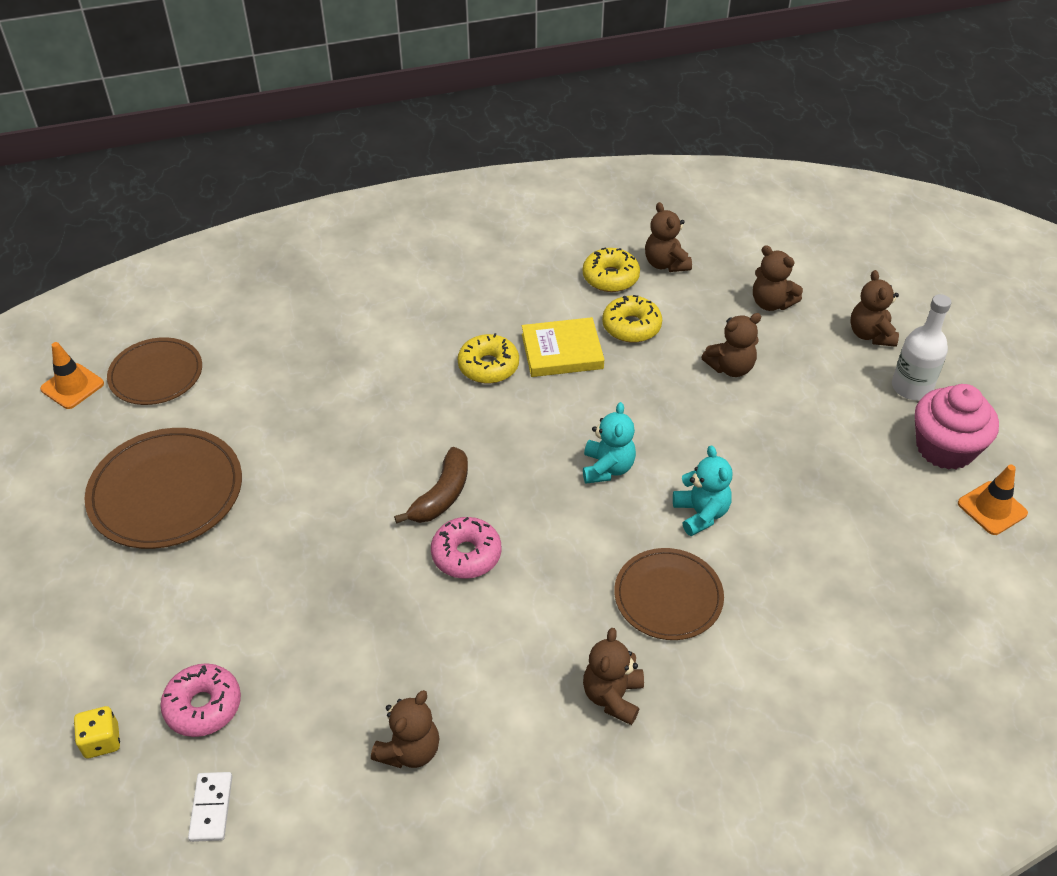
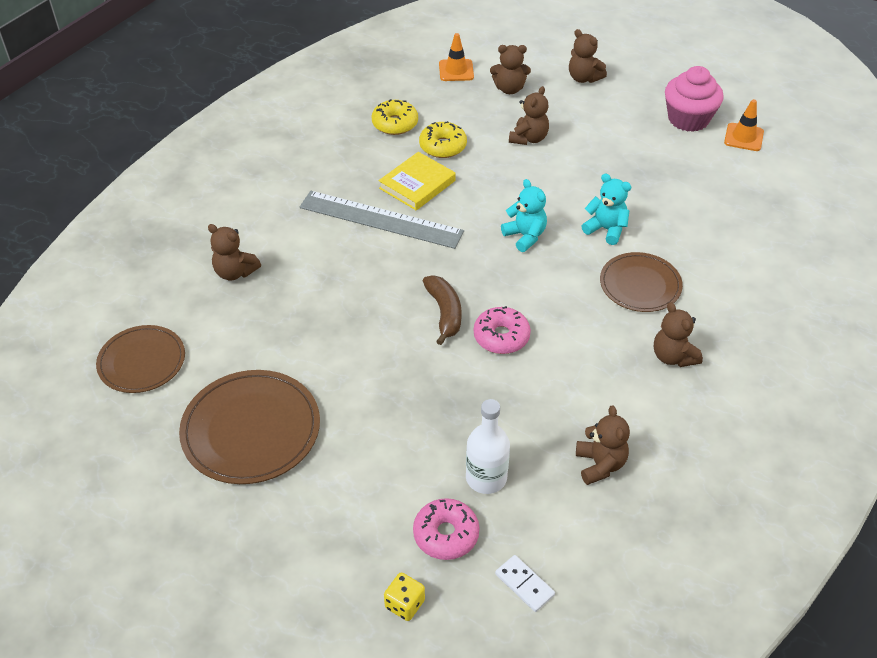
camera: 40 degrees left, 0 degrees up
(72, 386) = (81, 409): orange traffic cone -> orange traffic cone (456, 70)
(488, 366) = (380, 219): yellow donut -> grey ruler
(665, 264) = (420, 98): brown teddy bear -> brown teddy bear (235, 272)
(911, 387) = (636, 96): white bottle -> white bottle (486, 478)

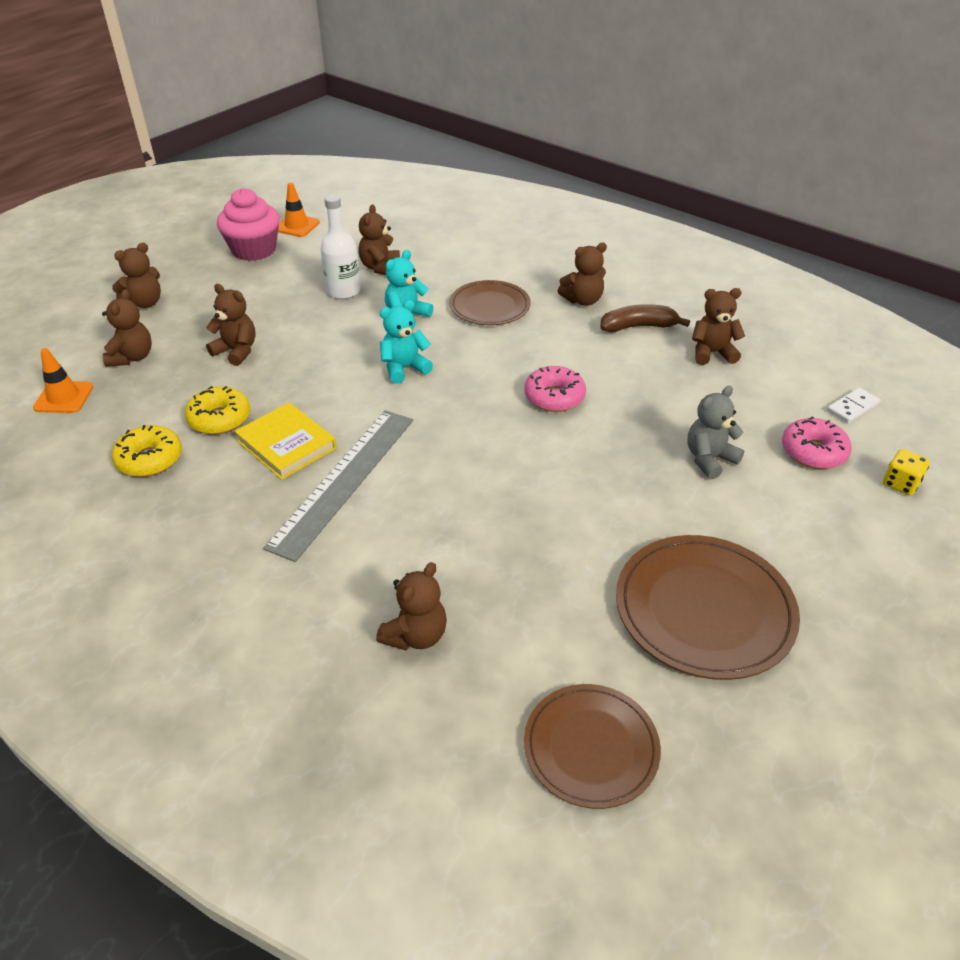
camera: 85 degrees left, 5 degrees down
(426, 447) = (709, 459): none -> grey teddy bear
(444, 313) = (516, 435): brown banana -> brown banana (638, 327)
(486, 478) = (740, 421): white bottle -> white bottle (343, 291)
(686, 202) = (380, 268): none -> brown teddy bear

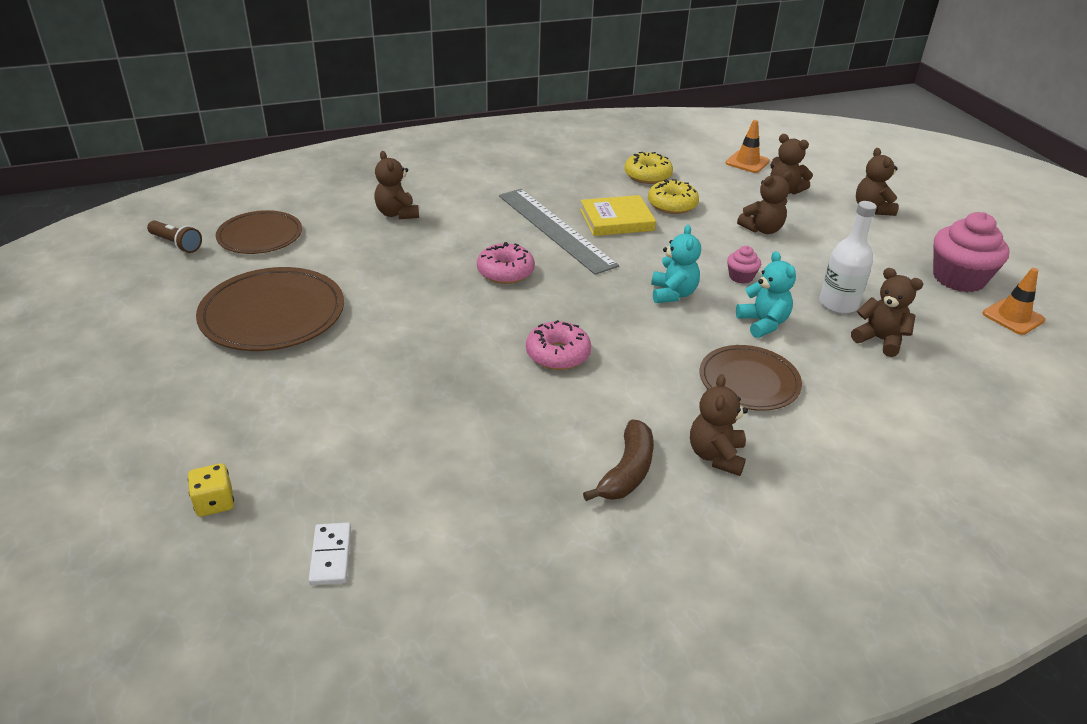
camera: 120 degrees right, 5 degrees down
(341, 342) = (741, 277): none -> pink cupcake
(699, 835) = (176, 244): none -> brown flashlight
(709, 459) = (387, 399): grey teddy bear -> none
(712, 353) = (527, 502): brown teddy bear -> none
(813, 452) = (317, 472): pink donut -> pink donut (505, 272)

